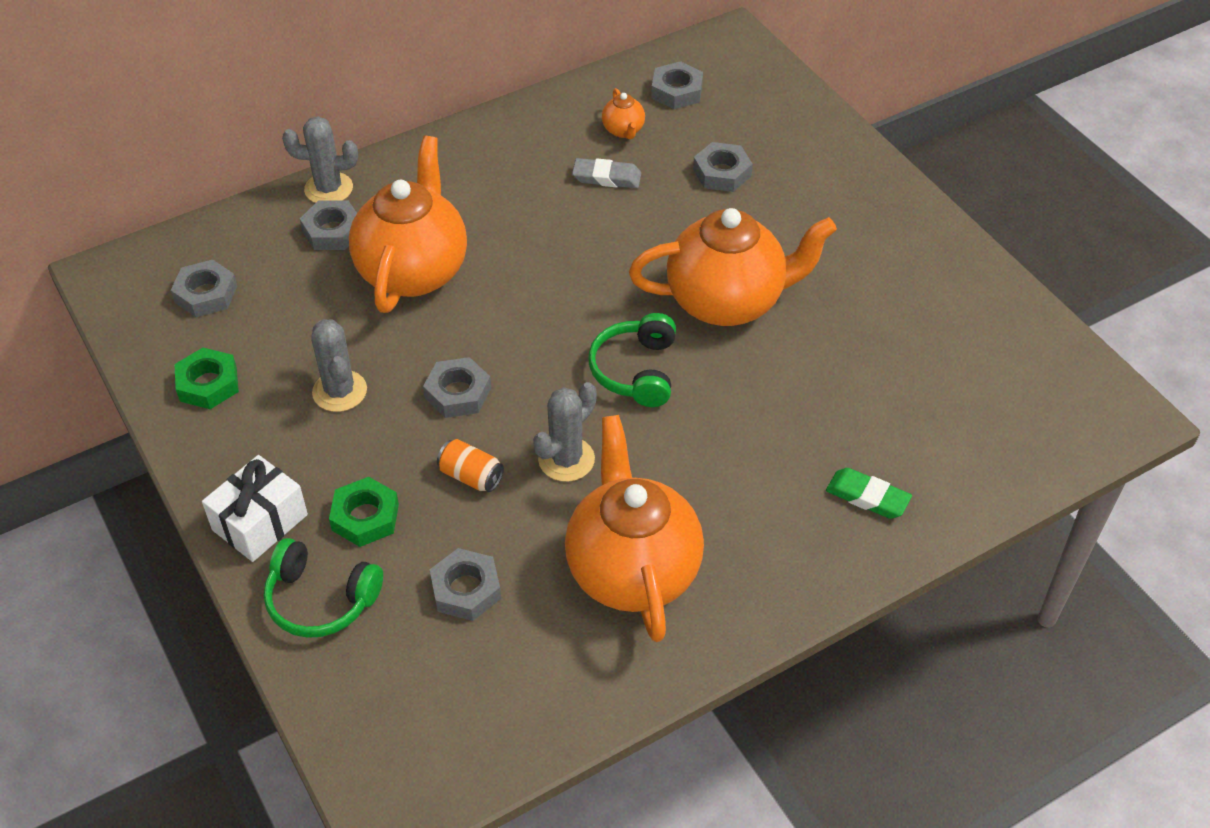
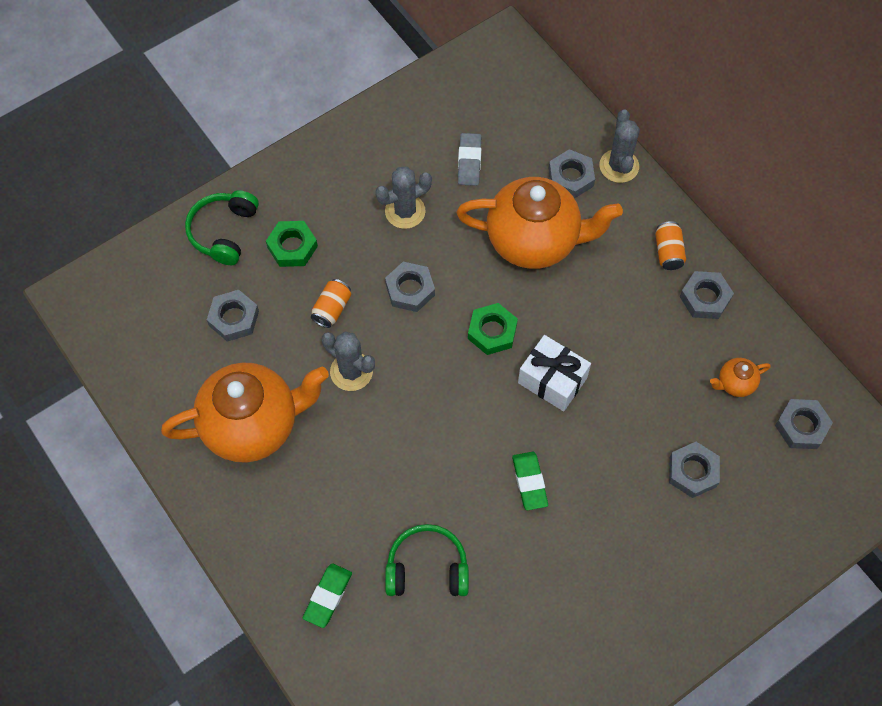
camera: 85 degrees right, 15 degrees up
(206, 294) = (492, 107): grey nut -> grey nut (705, 298)
(208, 384) = (405, 128): green nut -> green nut (492, 332)
(260, 522) = (285, 184): white gift -> white gift (552, 380)
(454, 161) = (668, 252): none -> orange can
(606, 177) = (669, 374): grey eraser -> grey eraser (469, 161)
(636, 371) = (444, 415): green headphones -> green headphones (427, 568)
(727, 301) = (529, 482): orange teapot -> green eraser

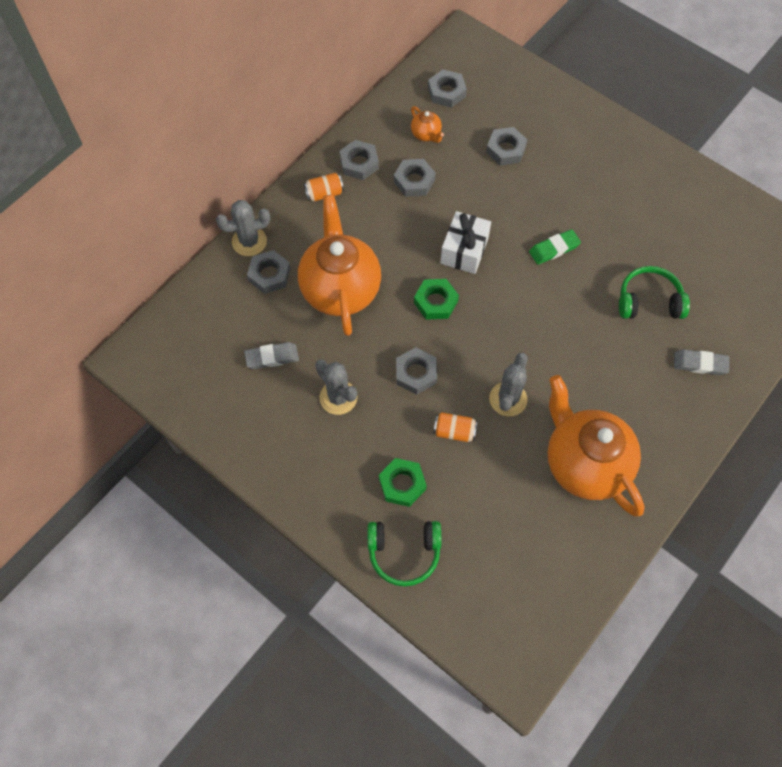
camera: 105 degrees left, 0 degrees up
(234, 318) = (490, 513): grey nut -> grey nut (414, 181)
(328, 596) = (700, 364): green eraser -> grey eraser
(427, 568) = (649, 301): green headphones -> green headphones turned 105 degrees clockwise

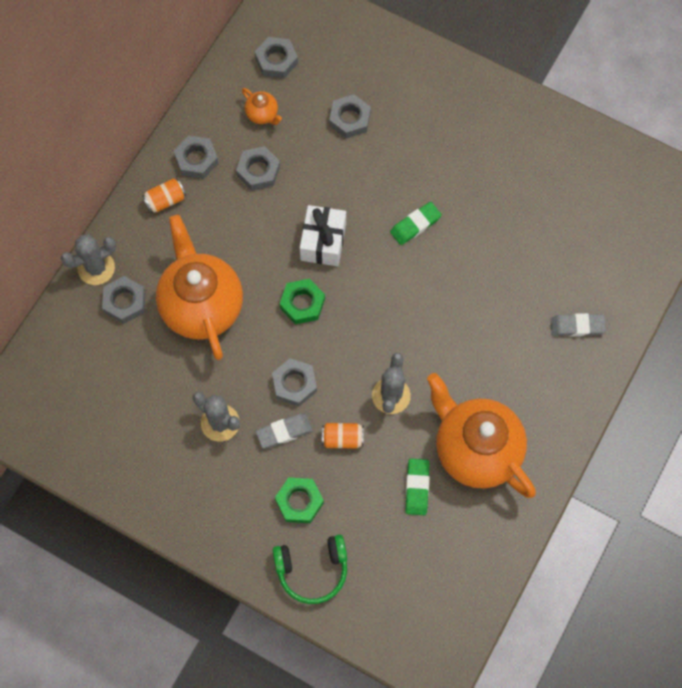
camera: 10 degrees left, 5 degrees up
(272, 357) = (144, 392): grey eraser -> grey eraser (284, 432)
(521, 490) = (417, 487): none -> green eraser
(649, 301) = (519, 267): green headphones -> none

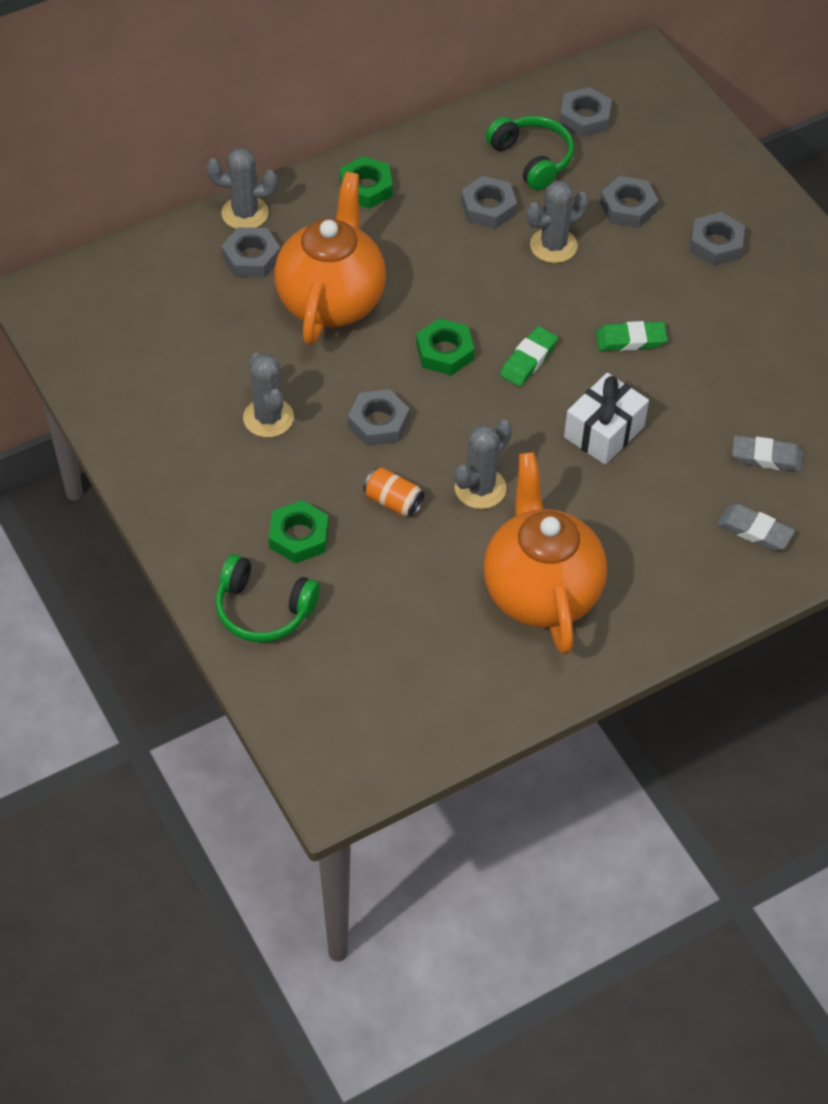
camera: 30 degrees right, 15 degrees down
(165, 200) = (366, 188): orange can -> green nut
(196, 159) = (427, 167): grey nut -> grey nut (716, 244)
(262, 115) = (532, 159): orange teapot -> green headphones
(284, 432) = (332, 462): grey eraser -> grey eraser (766, 457)
(320, 178) = (553, 246): none -> grey cactus
(323, 242) = (511, 306): white gift -> white gift (604, 432)
(417, 487) = (443, 593): green eraser -> green eraser (528, 360)

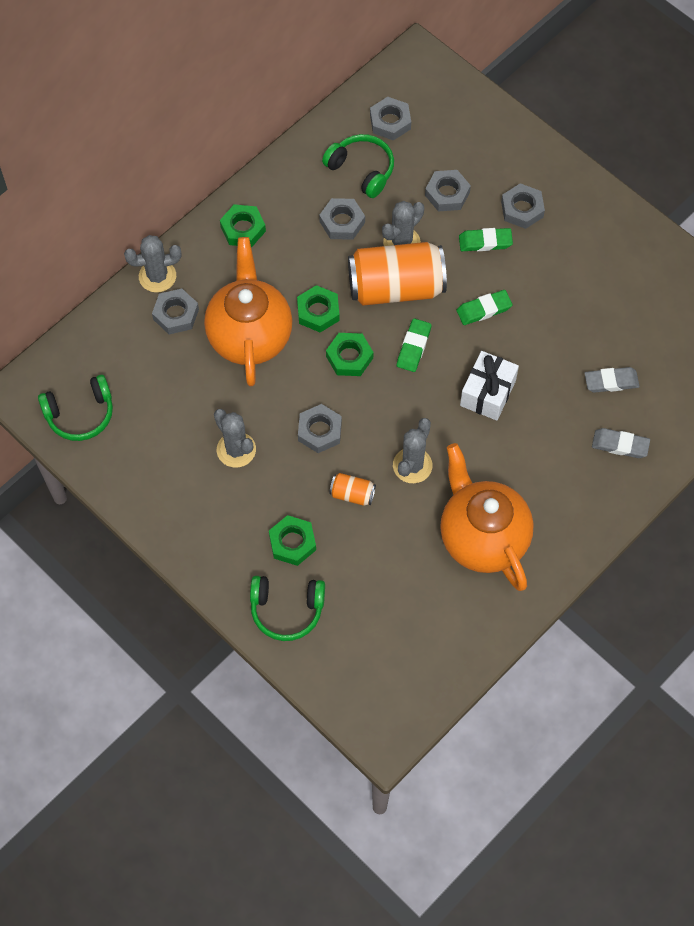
camera: 15 degrees left, 10 degrees up
(96, 334) = (80, 414): none -> green headphones
(424, 295) = (318, 312): none -> green nut
(529, 291) = (396, 287): none -> orange can
(657, 268) = (485, 242): none -> green eraser

